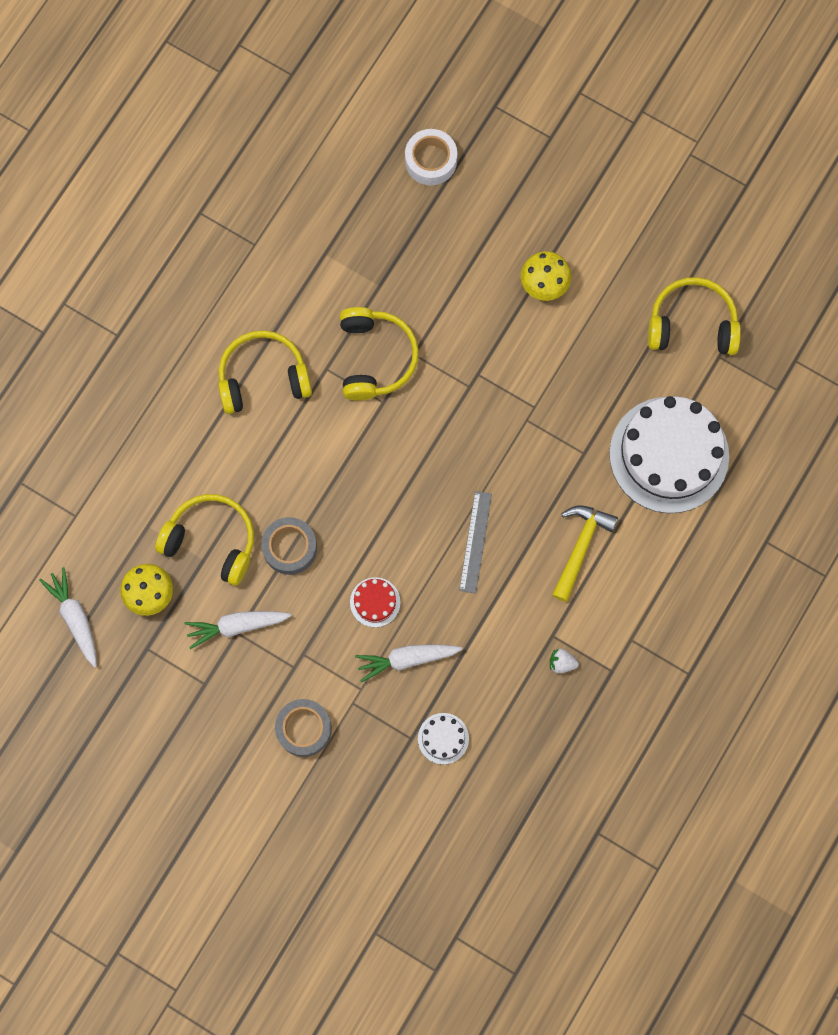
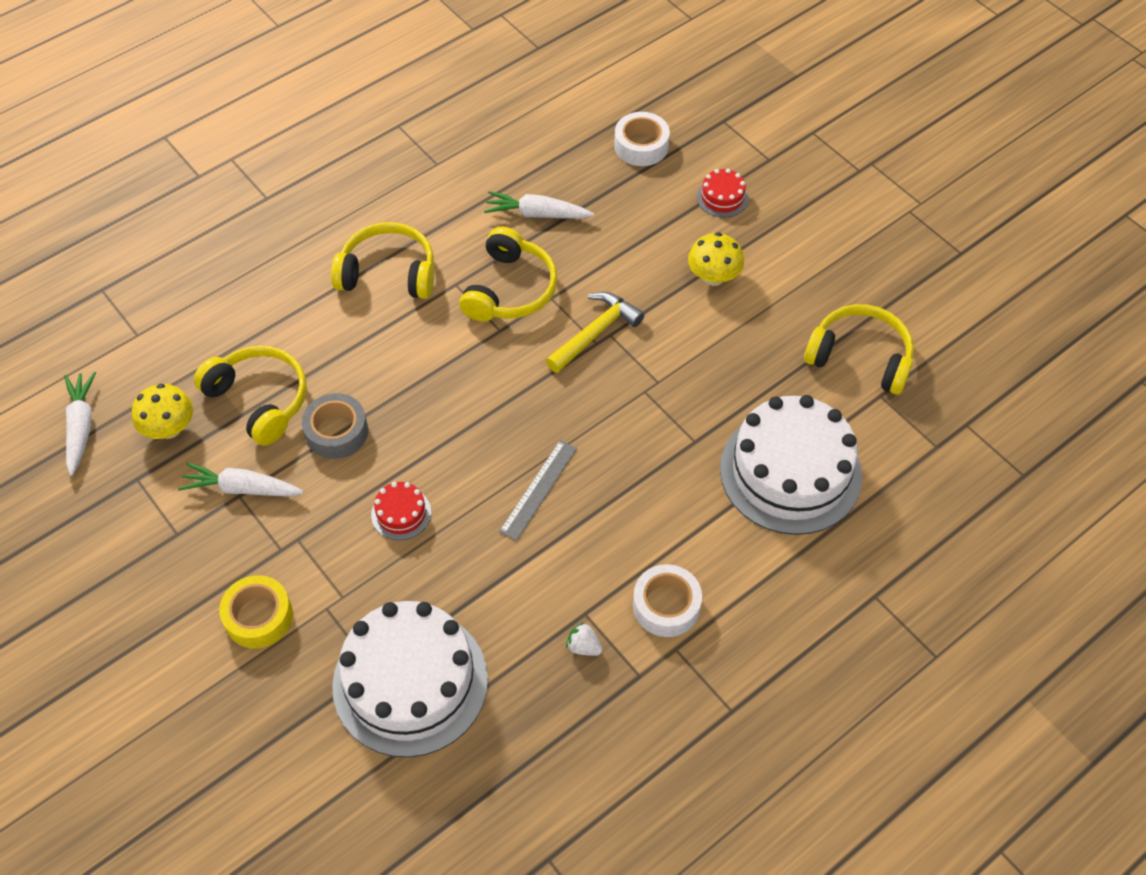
camera: 20 degrees right, 20 degrees down
(304, 729) = (258, 617): grey tape -> yellow tape
(407, 659) = (408, 583): white carrot -> white carrot (537, 214)
(443, 738) = (410, 682): white cake -> white cake, size x2.41
(523, 195) = (722, 197): none -> red cake
(580, 547) = (654, 532): yellow hammer -> yellow hammer (595, 333)
(611, 606) = (666, 606): none -> white tape

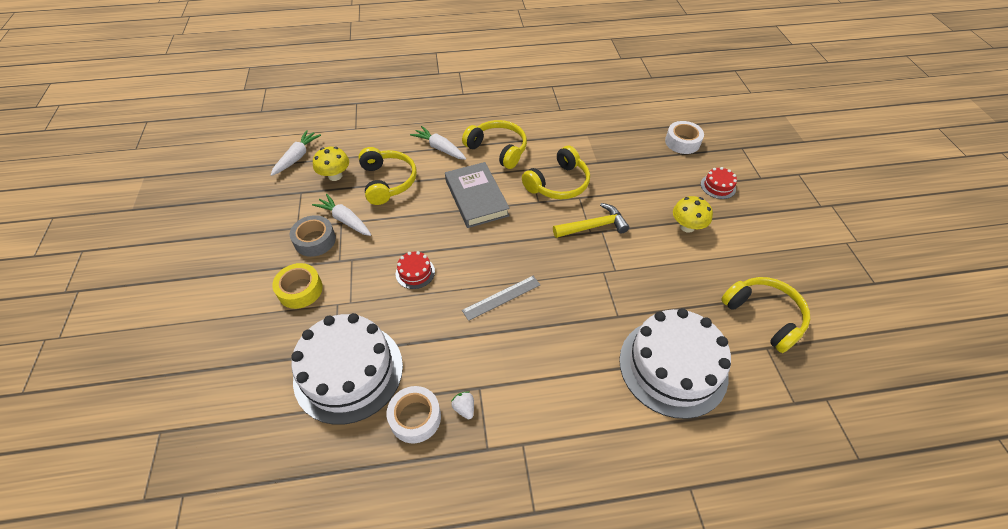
camera: 30 degrees right, 5 degrees down
(336, 432) = (413, 214): grey tape -> grey tape (315, 240)
(409, 364) = (476, 198): none -> grey book
(537, 214) = (599, 153): white carrot -> white carrot (440, 148)
(666, 606) = (534, 411): white tape -> white tape (415, 417)

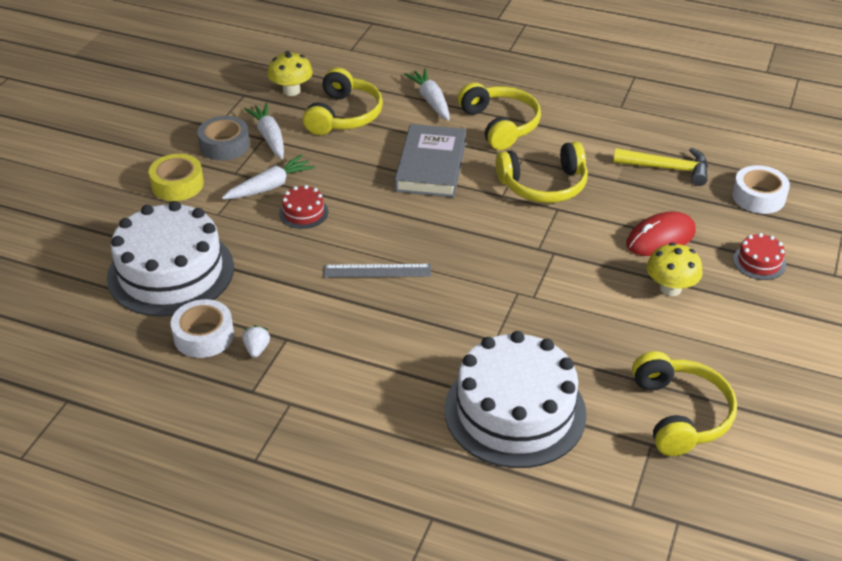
camera: 30 degrees right, 10 degrees down
(297, 157) = (265, 59): white carrot -> white carrot (270, 186)
(593, 226) = (547, 244): yellow hammer -> yellow hammer (667, 168)
(654, 193) = (660, 238): none -> red mouse

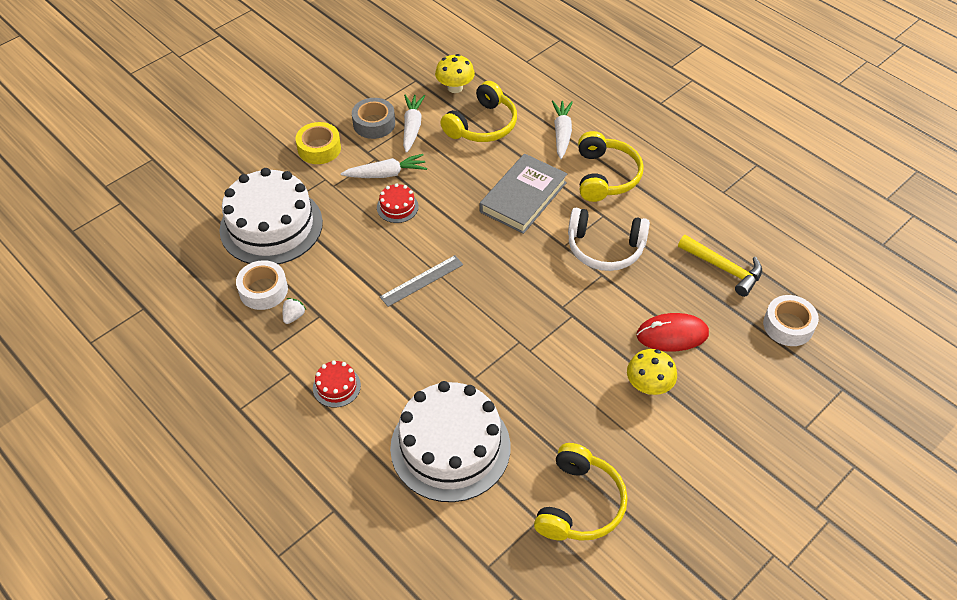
camera: 25 degrees right, 10 degrees up
(377, 271) = (422, 280): grey ruler -> grey ruler turned 60 degrees counterclockwise
(544, 185) = (605, 248): yellow headphones -> white headphones
(759, 262) = (744, 390): red cake -> red cake (336, 386)

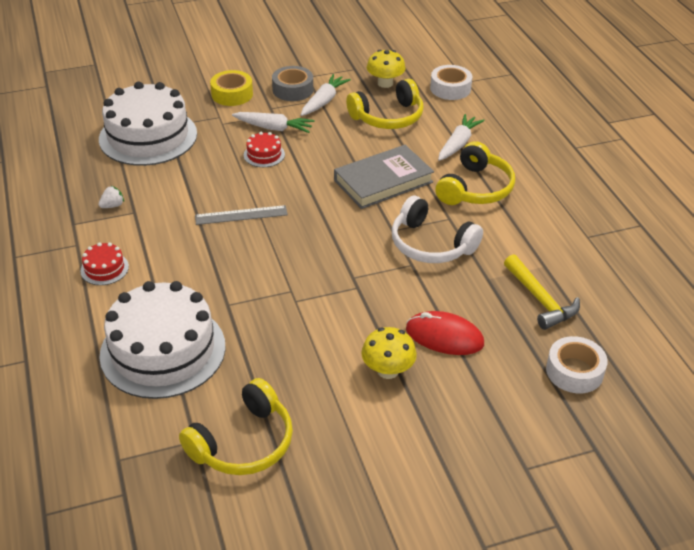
camera: 25 degrees right, 10 degrees down
(263, 290) = (104, 179): white tape -> white tape (450, 88)

